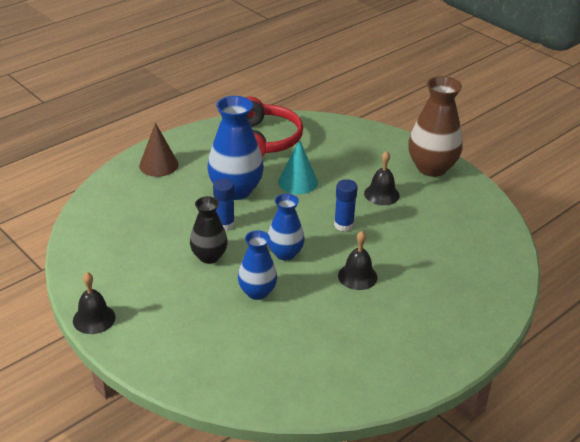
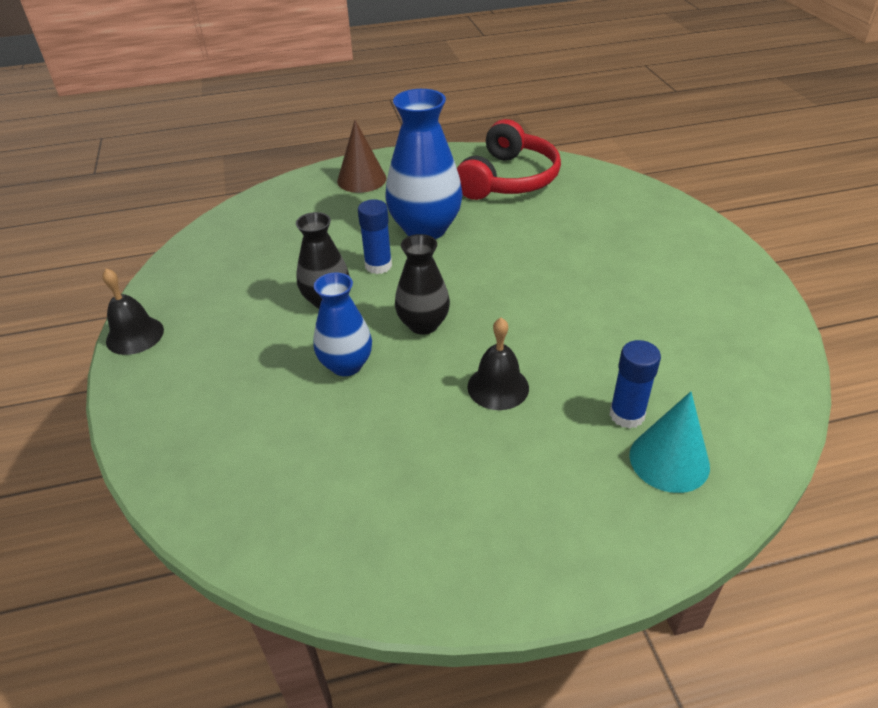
camera: 30 degrees right, 5 degrees up
(285, 253) = (423, 324): blue vase -> black vase
(298, 182) = (511, 238): turquoise cone -> turquoise cone (669, 460)
(343, 225) = (531, 309): blue glue stick -> blue glue stick (626, 415)
(381, 194) = (616, 282): black bell -> none
(431, 168) = (717, 265): brown vase -> none

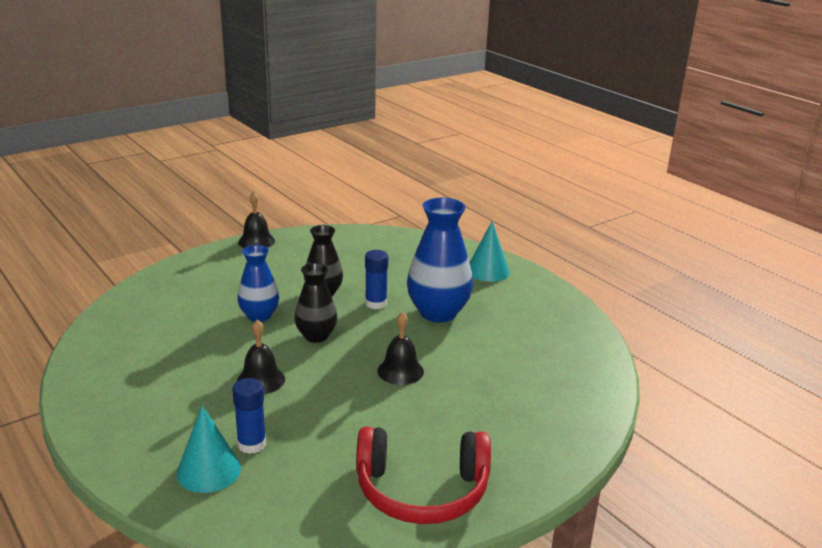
camera: 65 degrees right, 15 degrees down
(361, 179) = (487, 271): brown cone -> turquoise cone
(508, 179) = (548, 338): red headphones -> red headphones (422, 490)
(525, 278) = (400, 371): none -> black bell

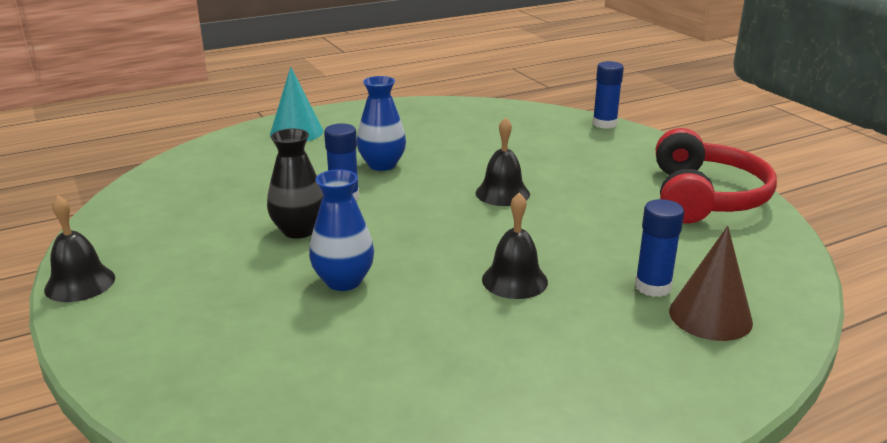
camera: 80 degrees left, 0 degrees up
(208, 470) = (710, 316): turquoise cone -> brown cone
(316, 336) = (413, 239): black vase -> none
(438, 313) = (382, 165): blue vase -> blue vase, size x0.62
(592, 432) = (604, 124): none -> blue glue stick

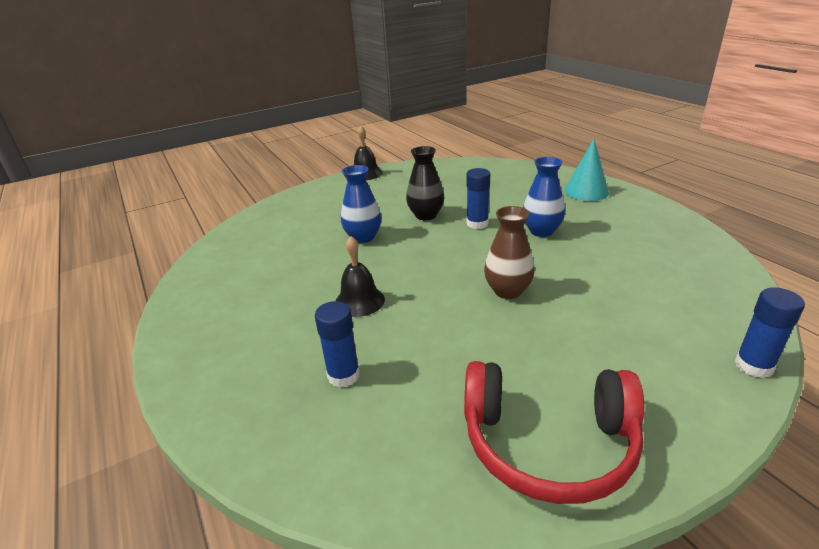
camera: 90 degrees right, 5 degrees up
(502, 193) = (507, 291): black bell -> brown vase
(710, 316) = (292, 408): brown cone -> none

